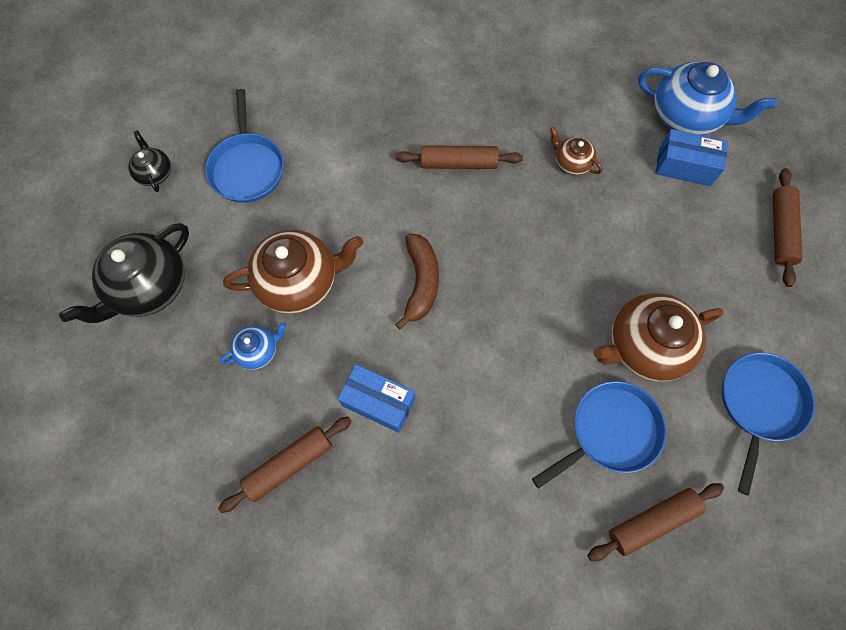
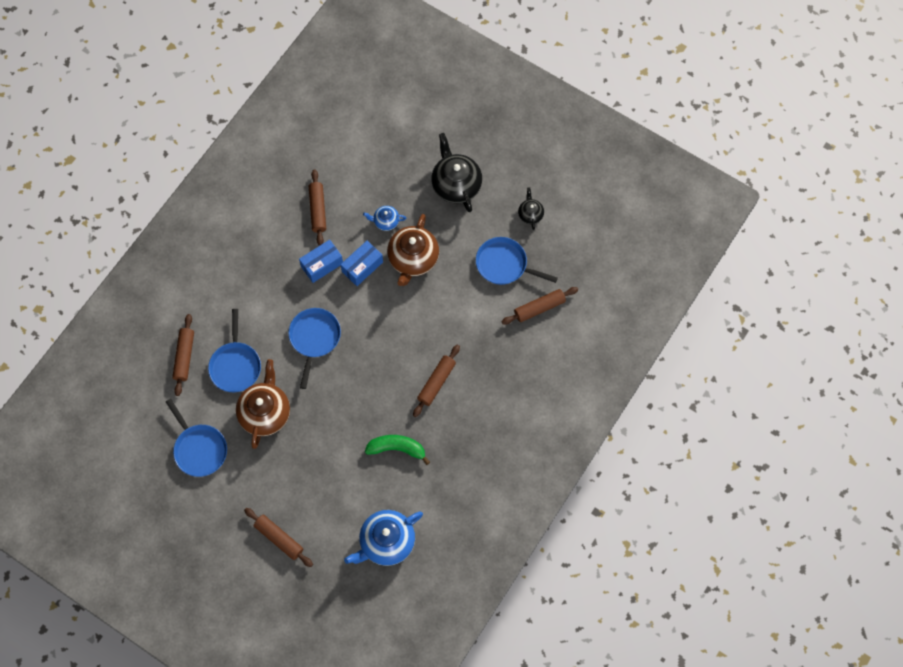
camera: 120 degrees right, 0 degrees up
(155, 173) = (530, 214): black teapot -> black teapot turned 105 degrees counterclockwise
(258, 350) = (386, 221): blue teapot -> blue teapot turned 90 degrees clockwise
(288, 103) = (539, 308): none -> brown rolling pin
(421, 282) = (373, 320): brown banana -> none
(497, 344) = (314, 338): none -> blue pan
(571, 162) = (397, 448): brown teapot -> green banana
(684, 166) = (353, 514): blue box -> blue box (362, 267)

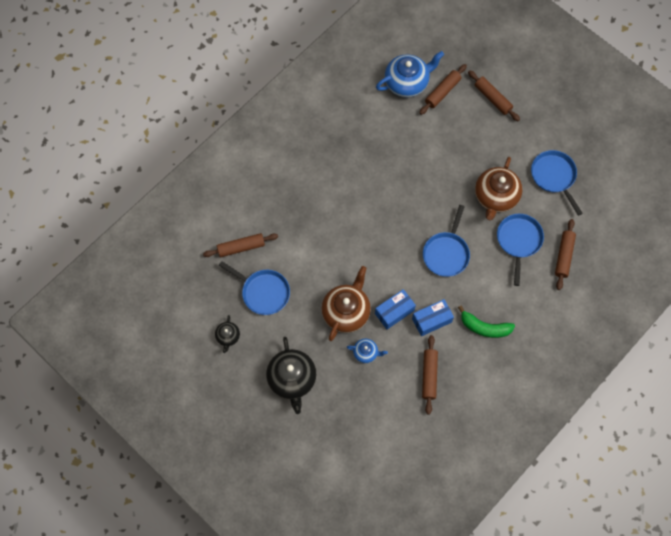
camera: 170 degrees left, 0 degrees up
(397, 448) = (387, 150): green banana -> green banana (484, 327)
(436, 382) = (345, 198): brown rolling pin -> brown rolling pin (442, 92)

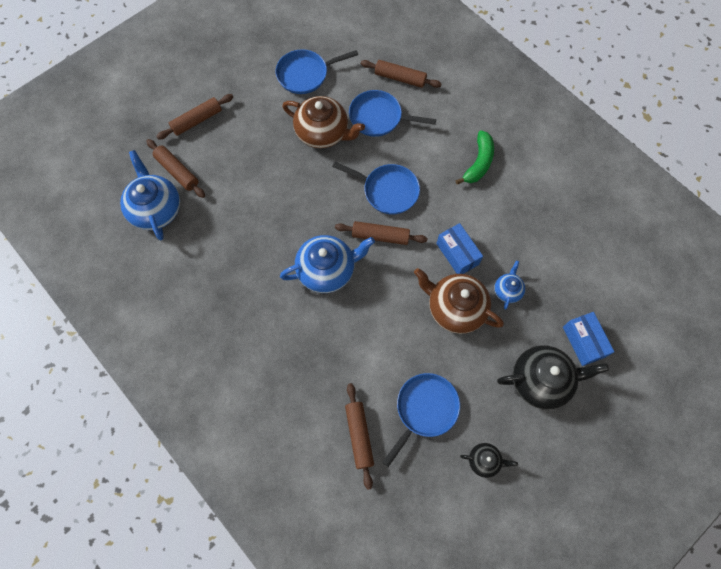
camera: 85 degrees left, 0 degrees up
(369, 213) = (327, 270): none -> blue teapot
(429, 376) = (535, 225): brown rolling pin -> brown rolling pin (380, 236)
(431, 320) = (468, 215): blue box -> blue box (583, 342)

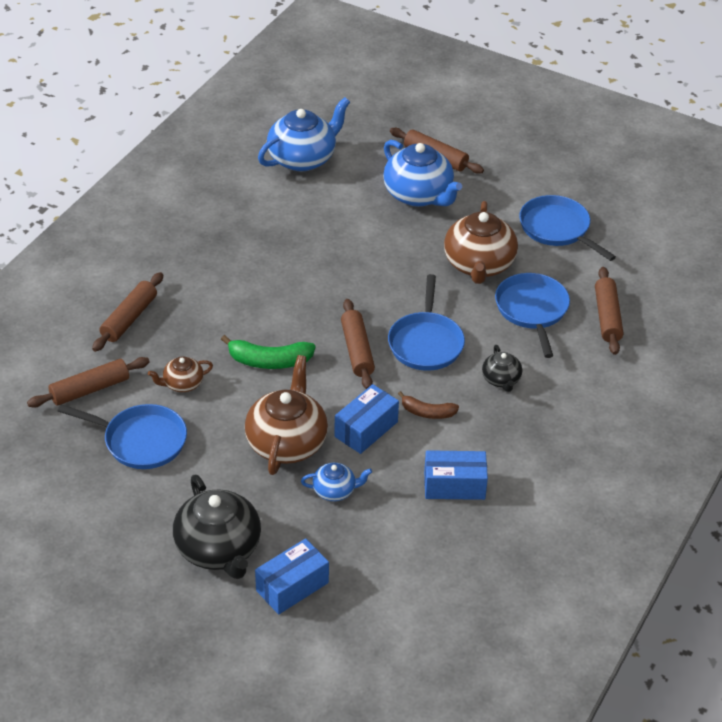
camera: 70 degrees right, 25 degrees down
(177, 171) = (359, 161): brown rolling pin -> brown rolling pin (129, 318)
(327, 270) = (288, 314): blue teapot -> blue teapot (419, 195)
(375, 364) = (182, 384): none -> brown teapot
(453, 211) = (427, 412): none -> brown banana
(478, 163) = (517, 424): green banana -> green banana (269, 361)
(484, 461) = (93, 510): black teapot -> black teapot (501, 380)
(521, 217) = (454, 485): none -> blue box

